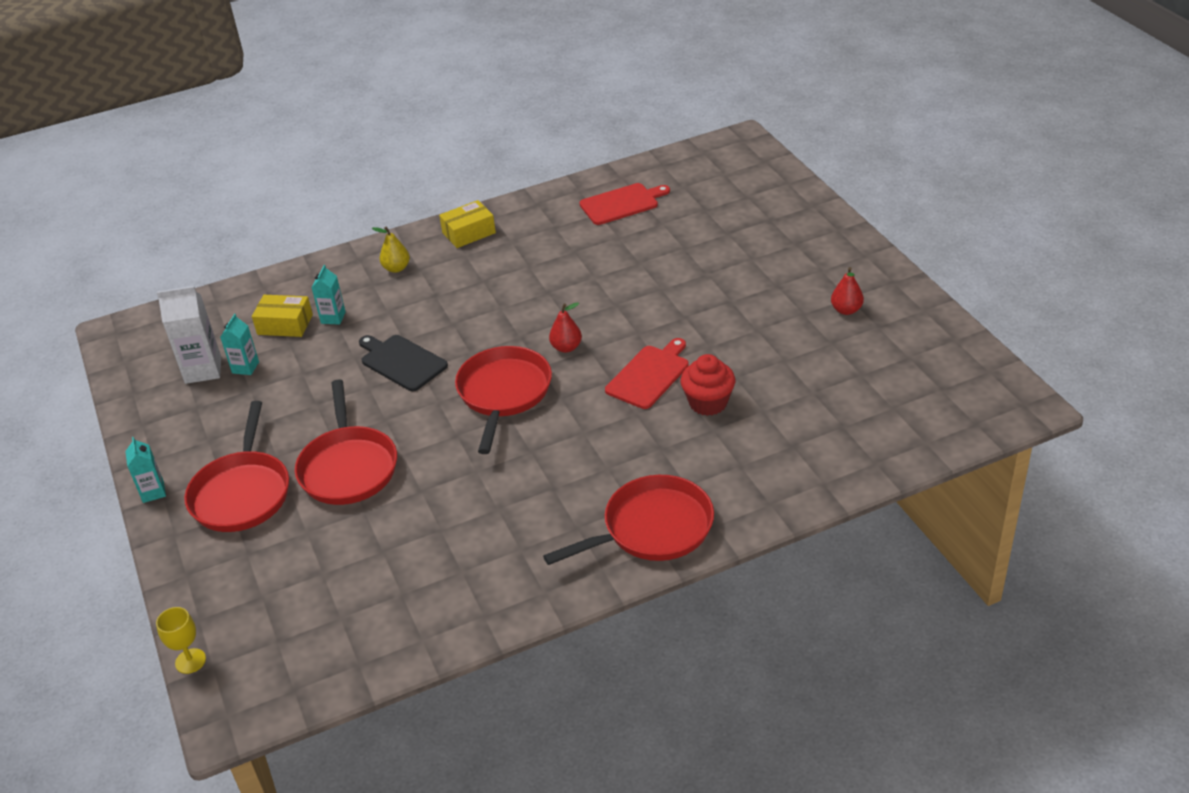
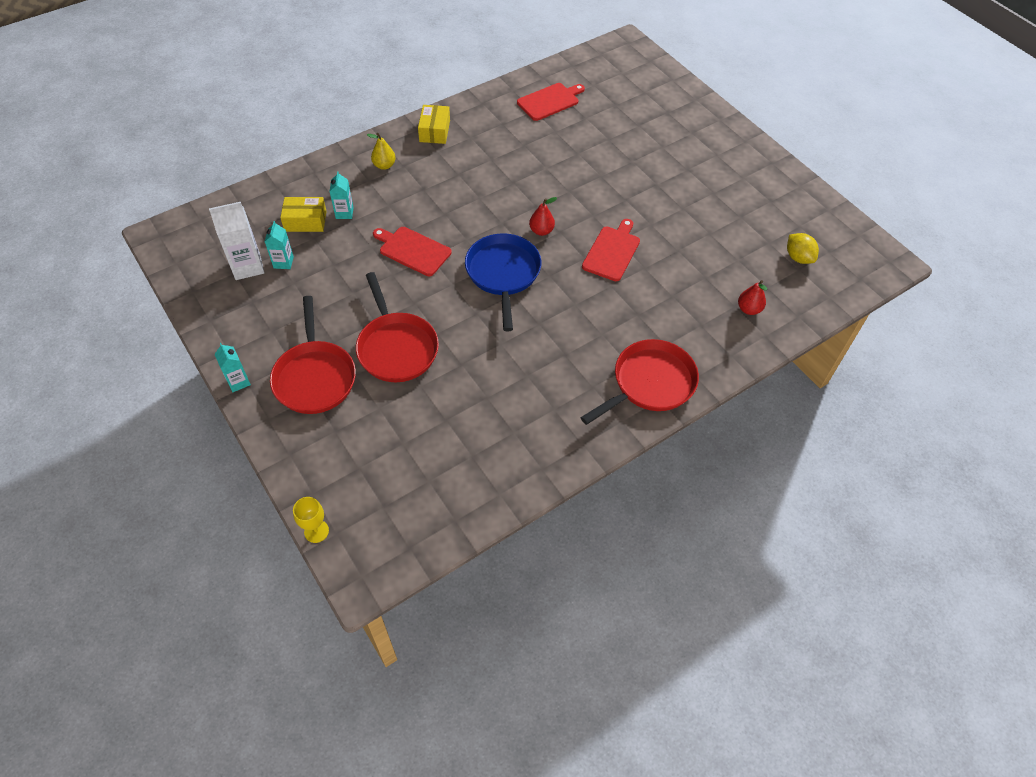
camera: 15 degrees left, 15 degrees up
(401, 362) = (413, 250): black cutting board -> red cutting board
(469, 233) = (434, 131): yellow box -> yellow box turned 45 degrees counterclockwise
(504, 393) = (503, 274): red pan -> blue pan
(708, 403) = (663, 273): red cupcake -> none
(846, 310) = (744, 188): red pear -> red pear (749, 309)
(896, 394) = (798, 257): none -> yellow lemon

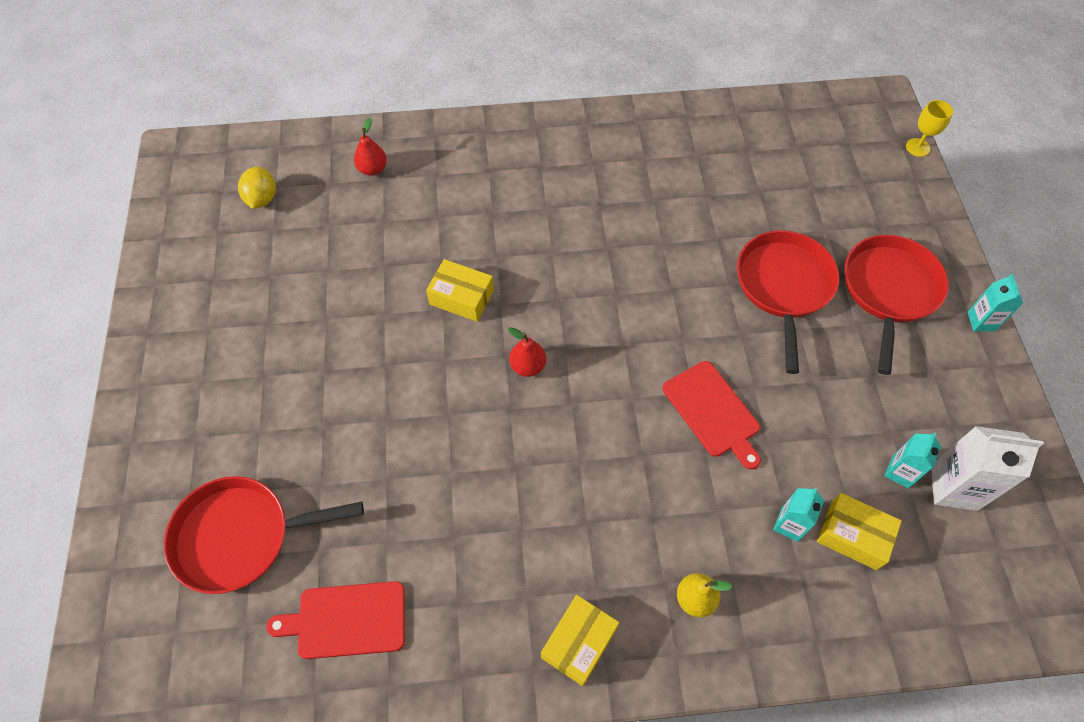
camera: 150 degrees left, 5 degrees up
(503, 274) = (613, 325): blue pan -> none
(612, 252) = (461, 297): red cutting board -> yellow box
(650, 383) = (535, 143): red pan -> red pan (240, 536)

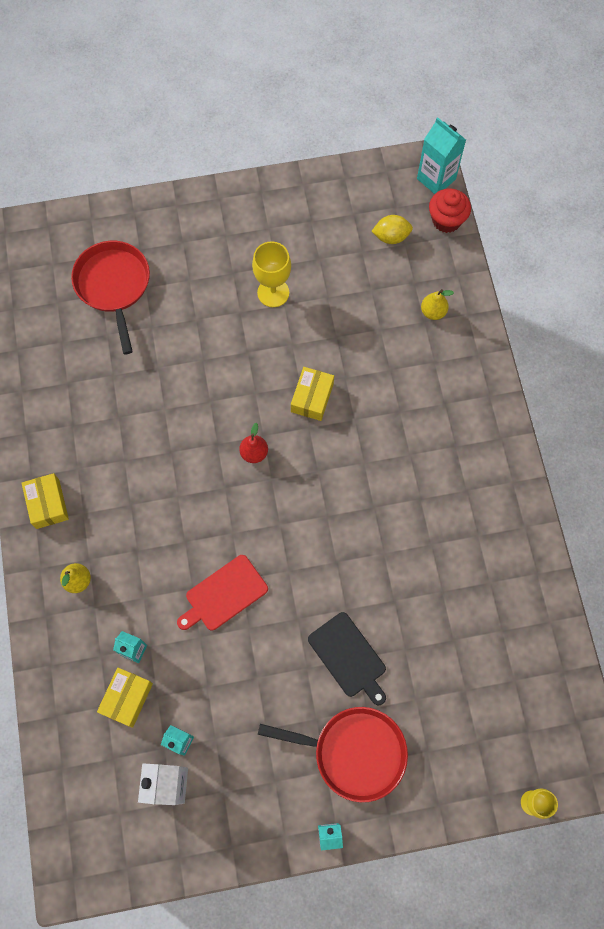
camera: 85 degrees right, 10 degrees up
(197, 148) = (436, 179): none -> turquoise carton
(256, 145) = (446, 220): none -> red cupcake
(305, 329) = (273, 293): none -> yellow goblet
(346, 620) = (61, 359): red cutting board -> none
(372, 169) = (433, 312): red pear -> yellow pear
(579, 643) = (48, 504): yellow box -> yellow box turned 45 degrees clockwise
(784, 286) = (348, 657): red pan -> black cutting board

